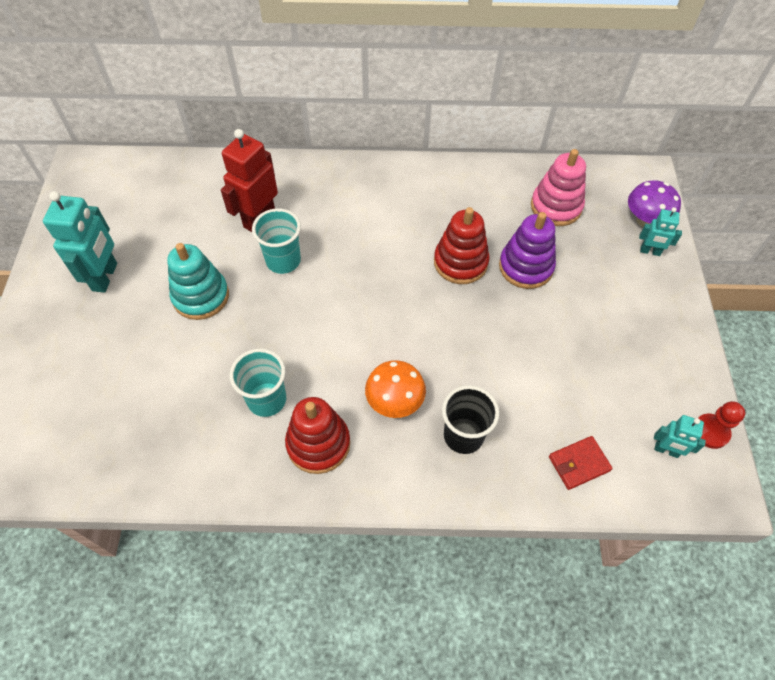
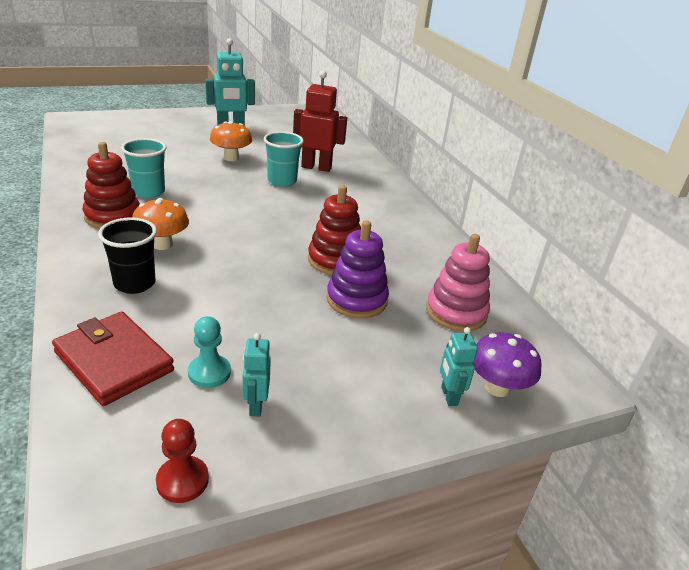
camera: 65 degrees right, 25 degrees down
(201, 296) = (231, 158): turquoise stacking toy -> orange mushroom
(579, 464) = (114, 361): red wallet -> red wallet, size x1.74
(603, 395) = (209, 373): none -> turquoise pawn
(666, 450) = (144, 435): turquoise robot -> turquoise robot (255, 405)

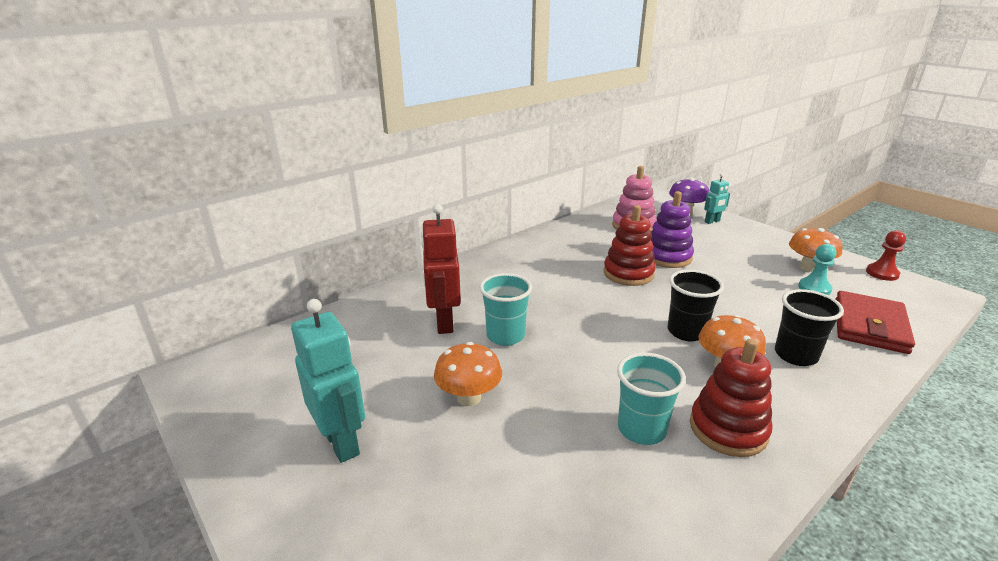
camera: 105 degrees left, 5 degrees down
(218, 248) = (686, 332): none -> black cup
(255, 405) = (808, 267): turquoise robot -> orange mushroom

